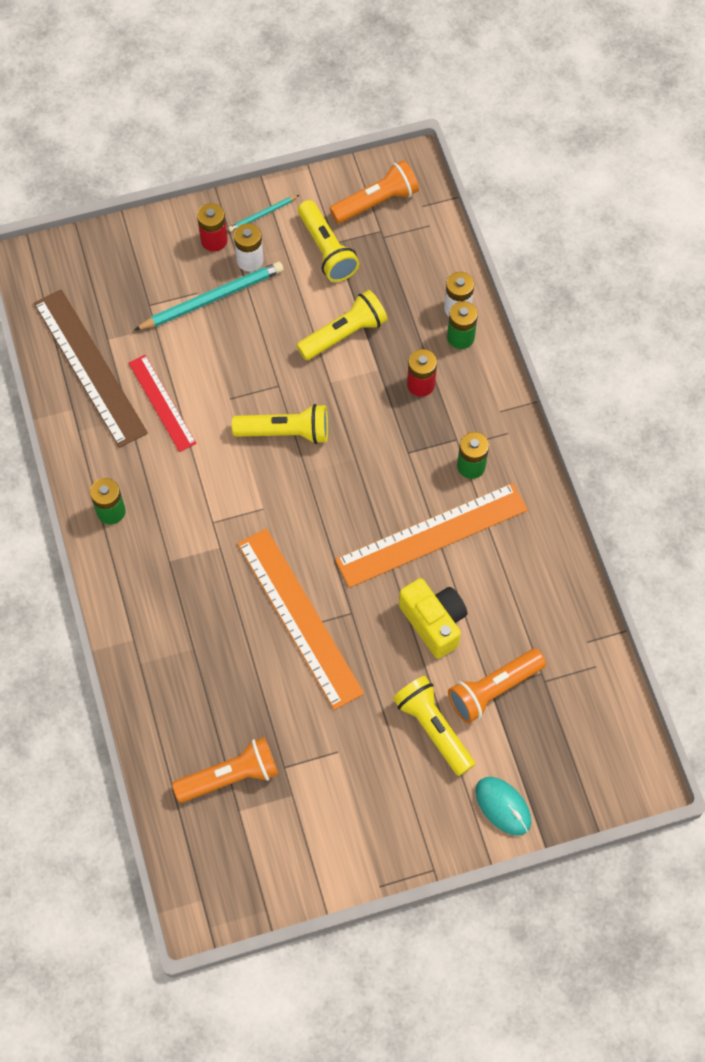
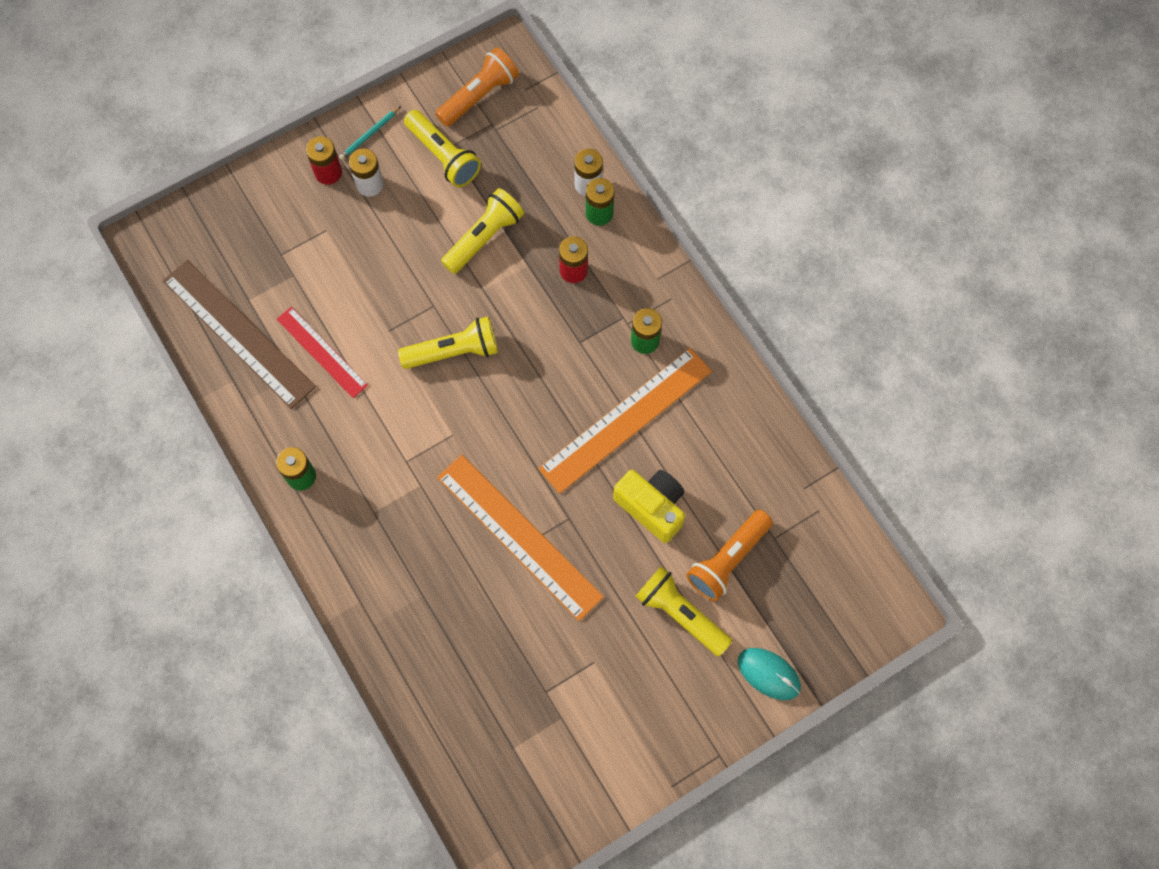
camera: 15 degrees left, 5 degrees up
(212, 298) = (343, 232): turquoise pencil -> none
(230, 777) = (495, 716): orange flashlight -> none

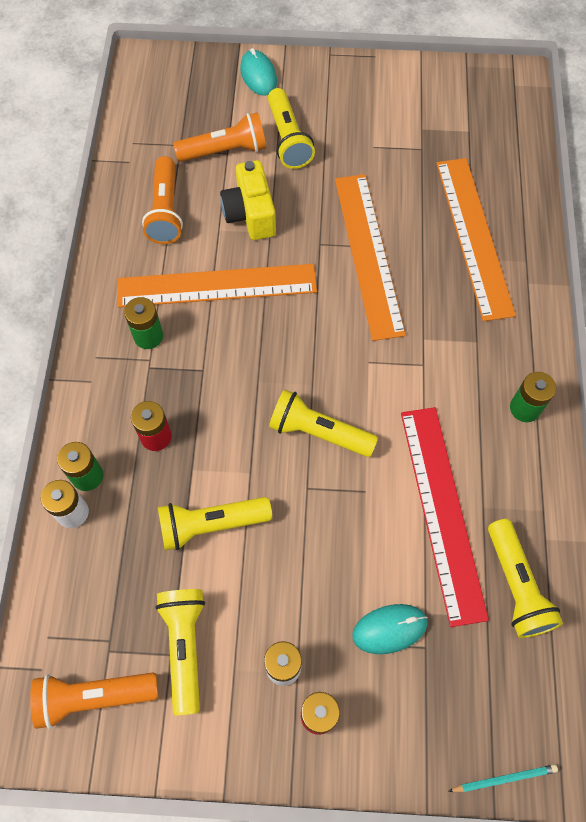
camera: 145 degrees left, 5 degrees down
(238, 333) = (516, 585): brown ruler -> yellow flashlight
(312, 250) = (389, 629): none -> turquoise mouse
(322, 352) = (442, 511): red ruler -> red ruler, size x1.67
(369, 135) = (243, 733): turquoise pencil -> turquoise pencil (504, 778)
(436, 619) = (474, 236): none -> orange ruler
(728, 460) = (165, 211): none -> orange flashlight

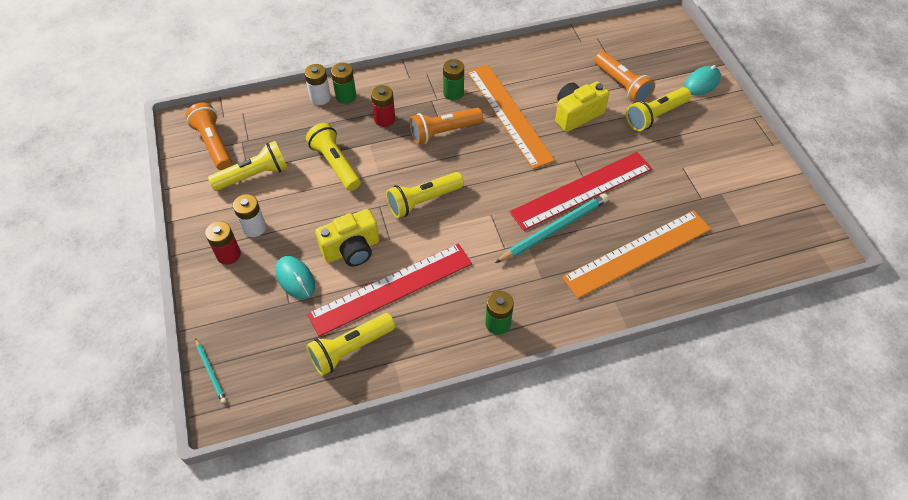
camera: 70 degrees right, 10 degrees down
(165, 211) = (553, 71): orange flashlight -> orange flashlight (443, 132)
(318, 432) = (423, 201): yellow flashlight -> yellow flashlight turned 120 degrees counterclockwise
(366, 543) = (352, 249): none -> yellow camera
(368, 254) = (582, 190): orange ruler -> red ruler
(414, 303) = (554, 229): none -> turquoise pencil

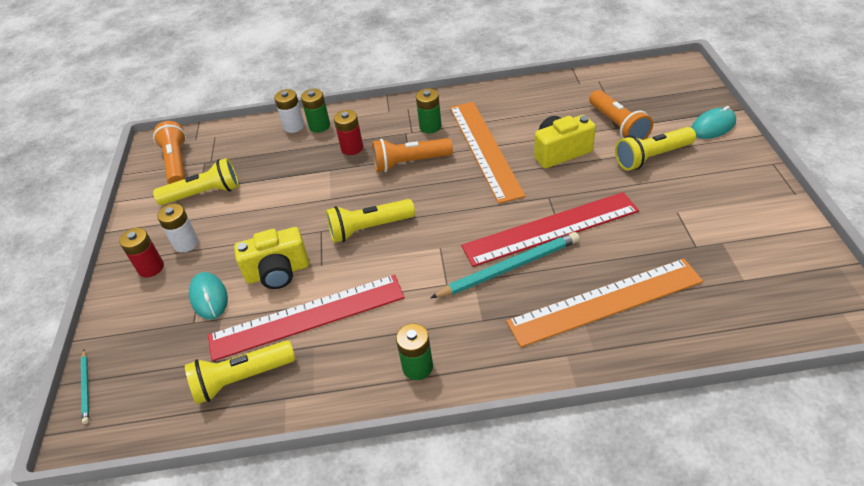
camera: 15 degrees right, 10 degrees down
(335, 164) = (289, 187): yellow flashlight -> none

